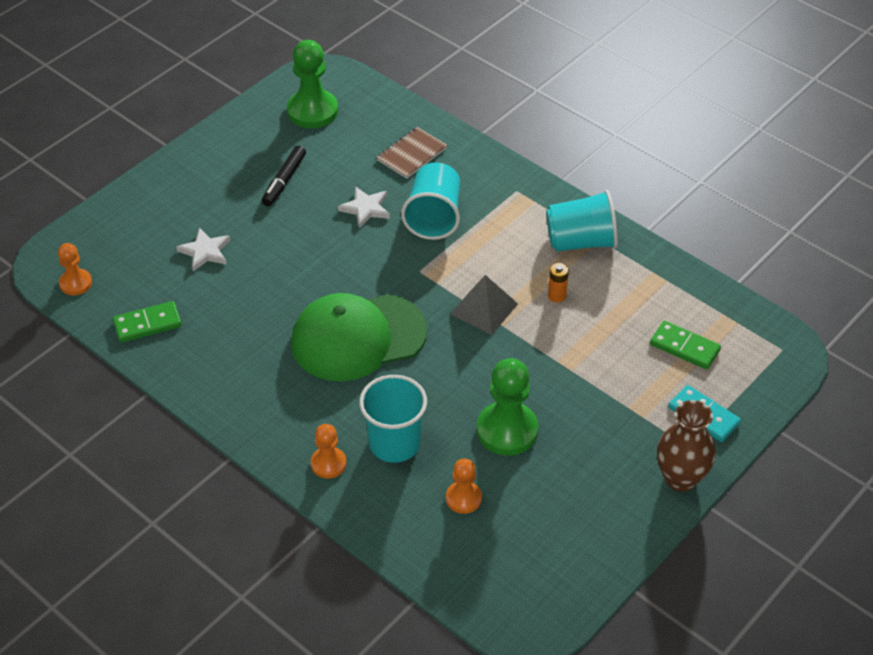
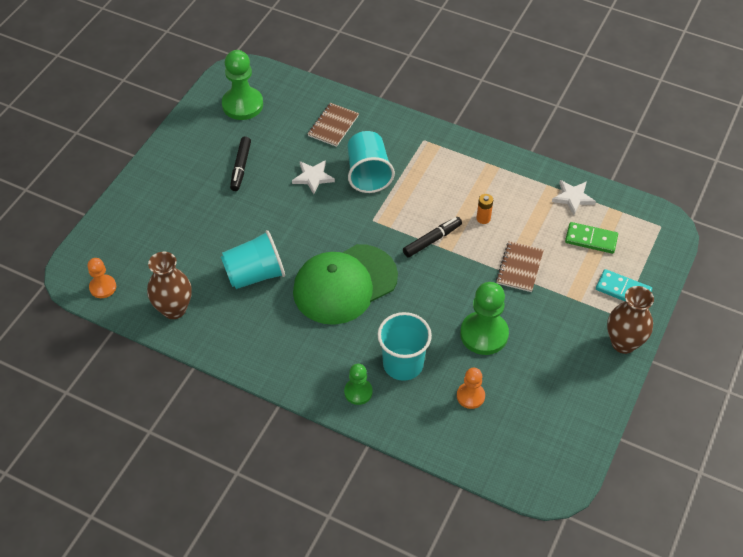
camera: 15 degrees left, 5 degrees up
(147, 324) = (174, 309): green domino -> brown vase
(205, 251) = (199, 239): white star -> white star (573, 197)
(328, 464) = (358, 392): orange pawn -> green pawn
(484, 308) = (432, 240): grey pyramid -> black marker
(581, 242) = (486, 171): turquoise cup -> turquoise cup (255, 274)
(581, 362) = (519, 267): none -> brown notebook

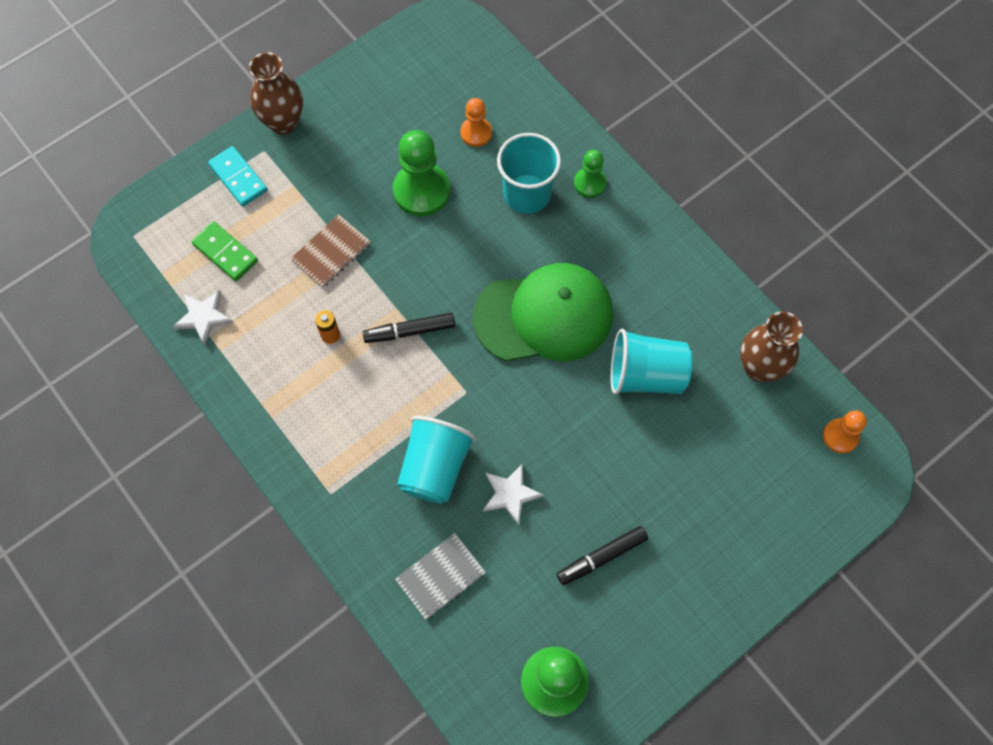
camera: 155 degrees left, 15 degrees up
(240, 167) = (601, 557): black marker -> black marker turned 150 degrees counterclockwise
(333, 126) = (440, 576): brown notebook -> grey notebook

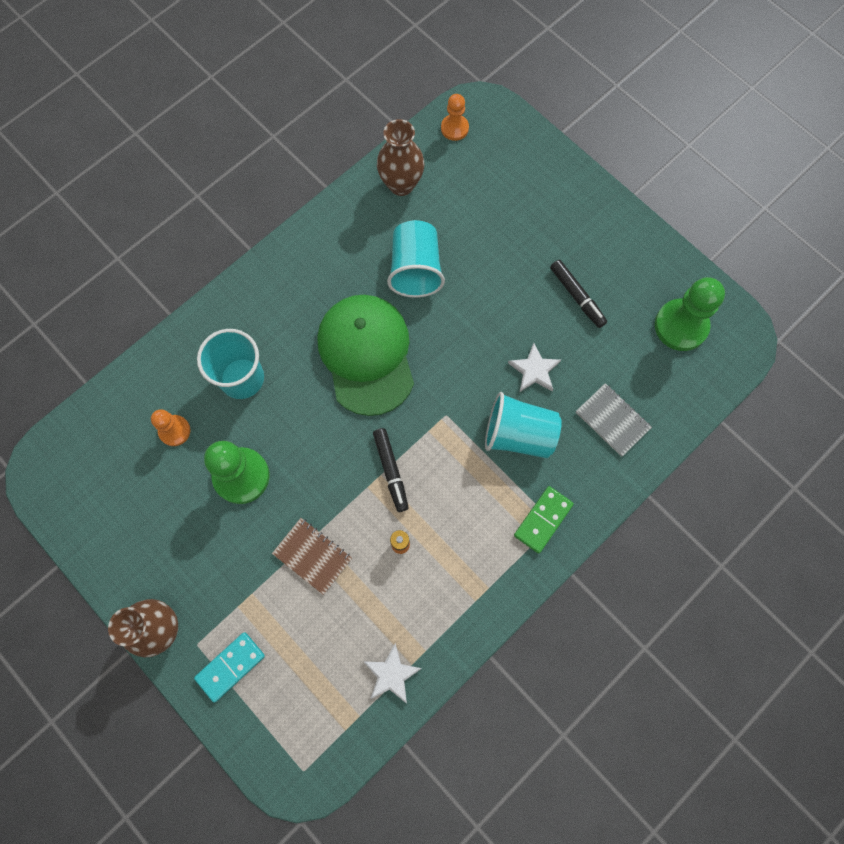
camera: 95 degrees left, 5 degrees up
(225, 252) = (318, 665): green domino -> green domino (543, 520)
(589, 183) = (229, 324): green pawn -> none

